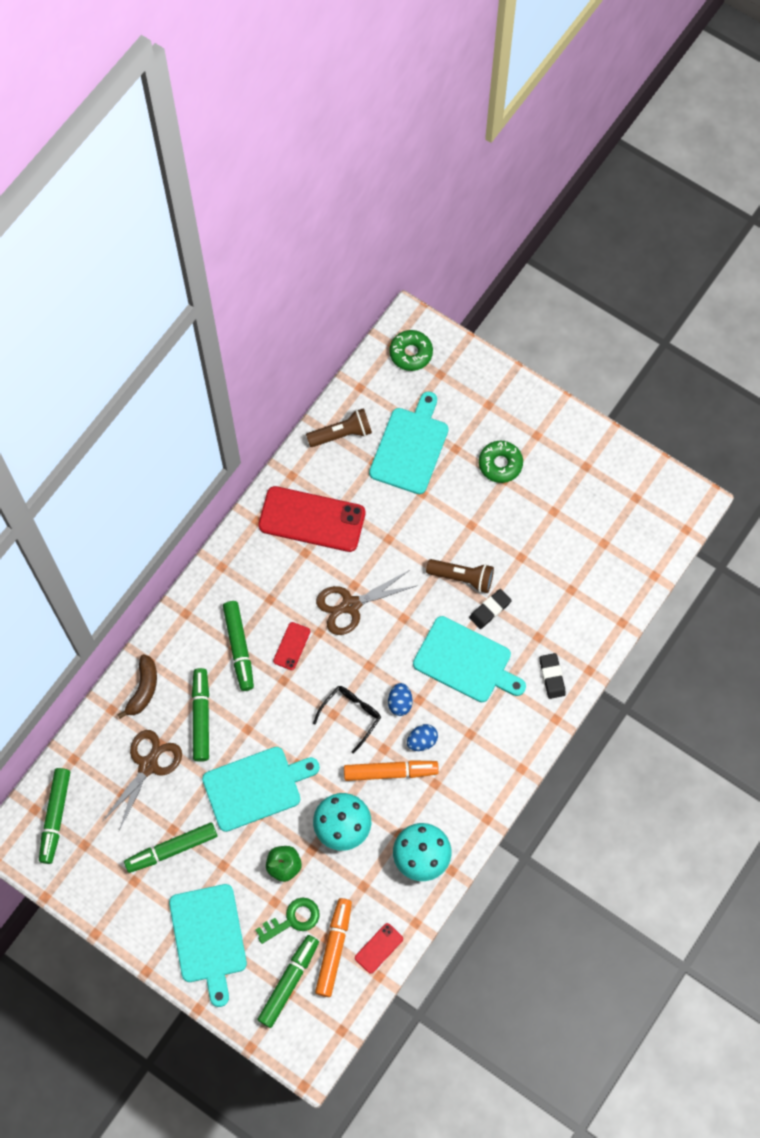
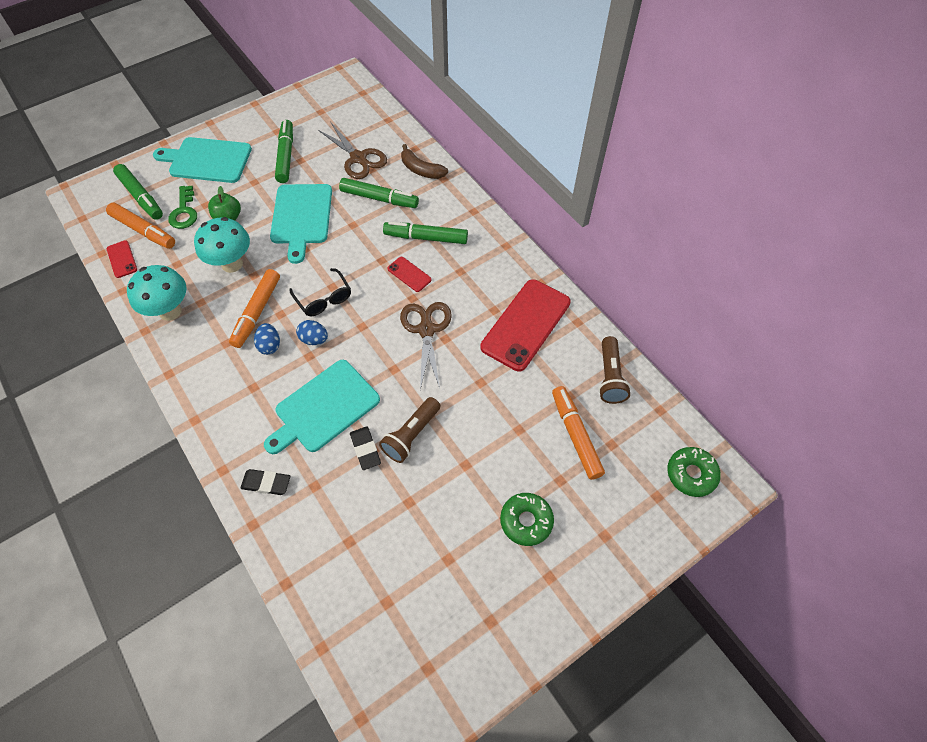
camera: 110 degrees right, 10 degrees down
(55, 817) = (350, 101): green marker -> none
(410, 447) = (575, 435): turquoise cutting board -> orange marker

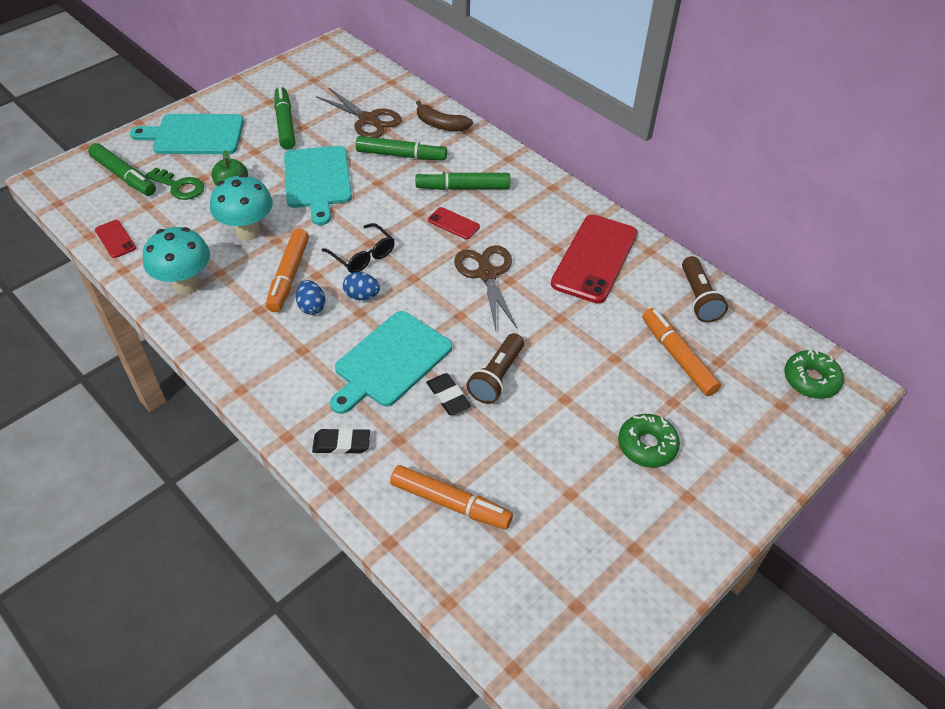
camera: 10 degrees left, 10 degrees down
(143, 231) = (135, 209): orange marker -> orange marker (450, 503)
(184, 211) = (179, 186): green key -> green key turned 45 degrees counterclockwise

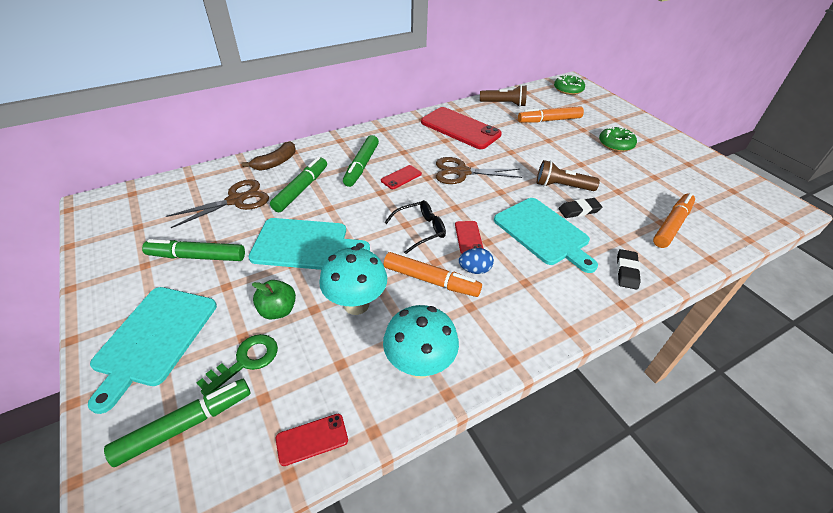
camera: 75 degrees left, 5 degrees down
(362, 296) = (468, 237): blue egg -> red phone
(496, 377) = (562, 186): brown flashlight -> brown flashlight turned 150 degrees clockwise

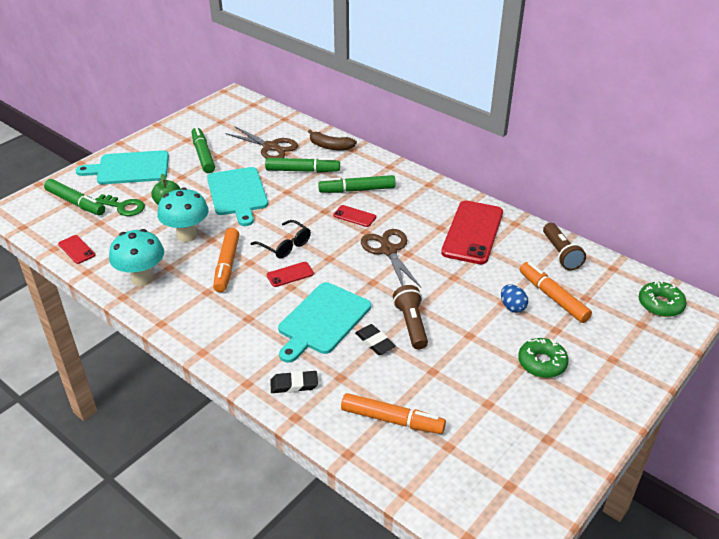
camera: 70 degrees right, 5 degrees down
(474, 270) = (250, 286): blue egg -> blue egg (512, 307)

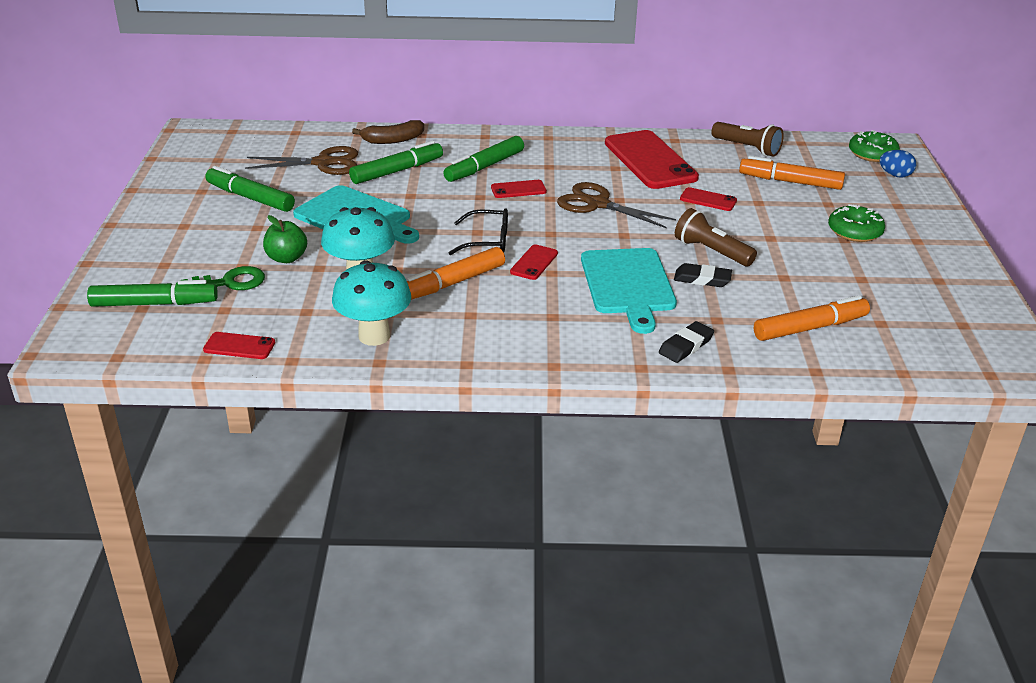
camera: 40 degrees left, 5 degrees down
(129, 168) = (171, 244): turquoise cutting board -> none
(227, 265) = (452, 283): orange marker -> orange marker turned 90 degrees clockwise
(468, 283) = (708, 200): none -> red phone
(512, 307) = (771, 202): blue egg -> blue egg (895, 175)

